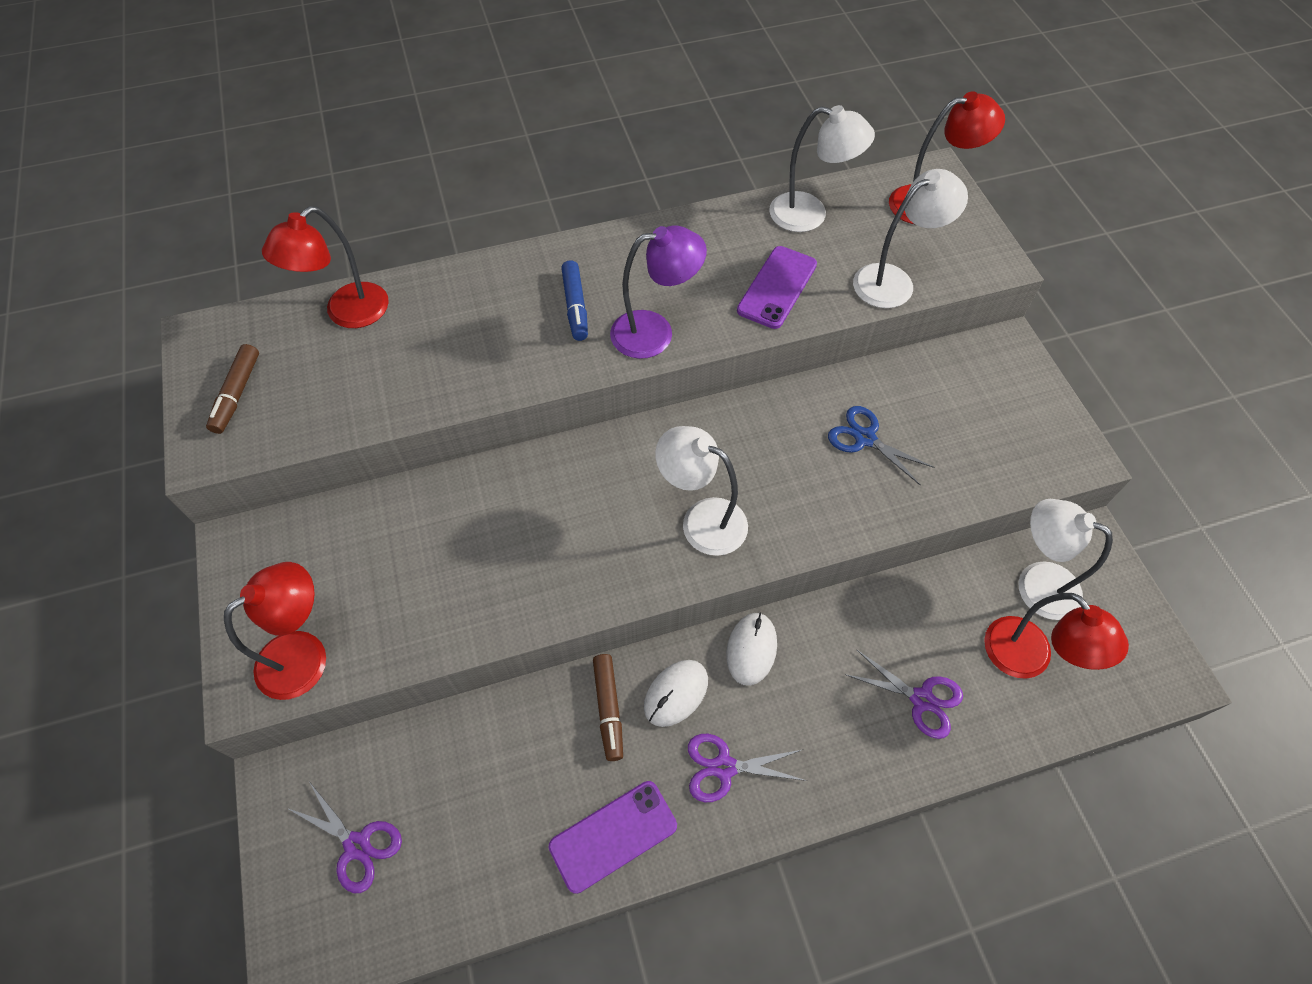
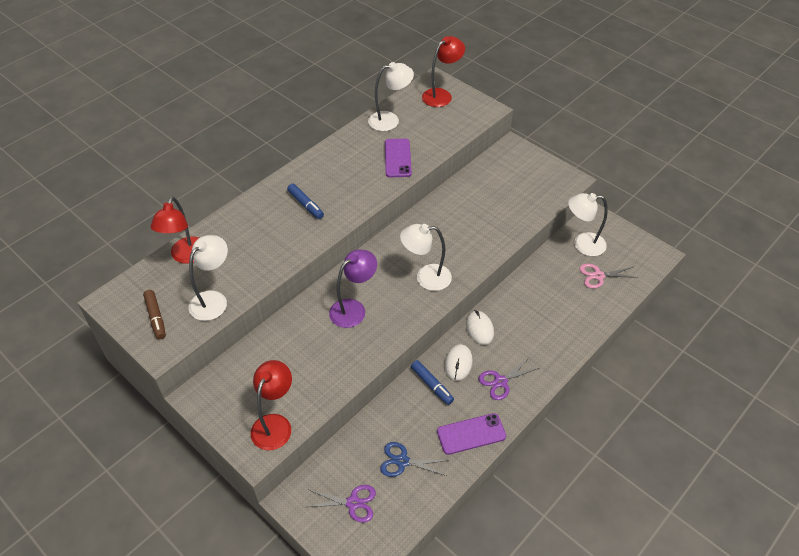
camera: 30 degrees left, 10 degrees down
(608, 709) = (432, 385): brown marker -> blue marker
(613, 836) = (471, 434): purple phone -> purple phone turned 45 degrees clockwise
(655, 332) = (354, 200): purple lamp -> purple lamp (353, 309)
(865, 438) = (475, 211): blue scissors -> blue scissors (402, 461)
(893, 281) = (449, 135): white lamp -> white lamp (213, 300)
(921, 699) = (566, 312): purple scissors -> none
(1027, 659) = (598, 276): red lamp -> pink scissors

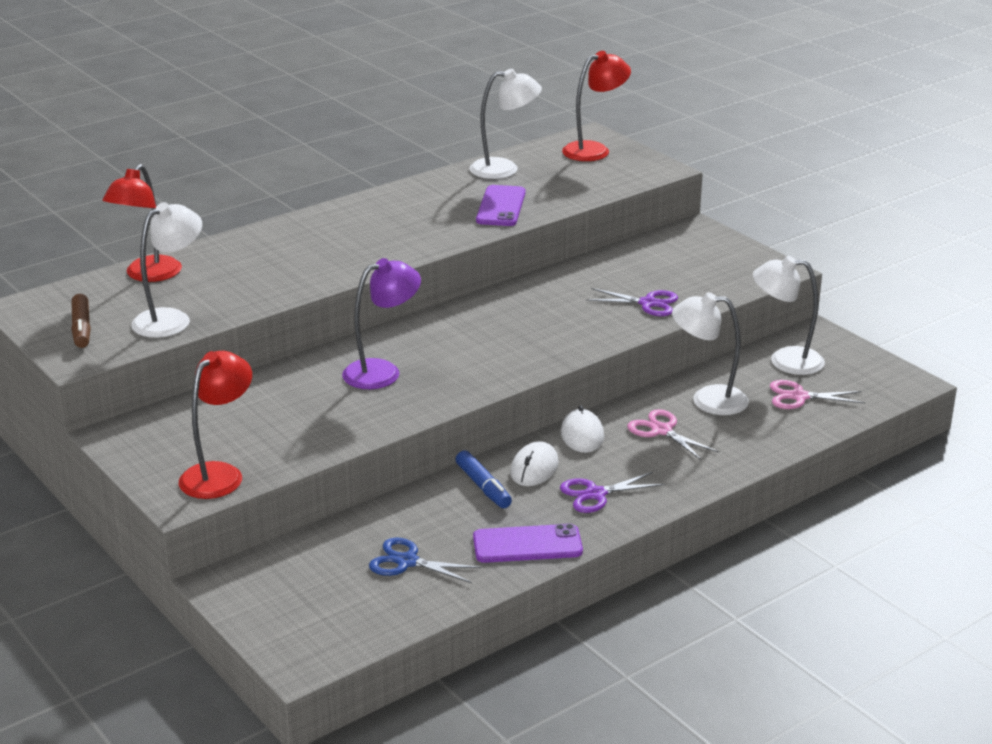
camera: 10 degrees right, 20 degrees down
(306, 205) = (343, 241): blue marker -> none
(353, 503) = (314, 596): purple scissors -> purple scissors (648, 303)
(426, 277) = (507, 350): white lamp -> white lamp (707, 400)
(526, 318) = (662, 430): none -> pink scissors

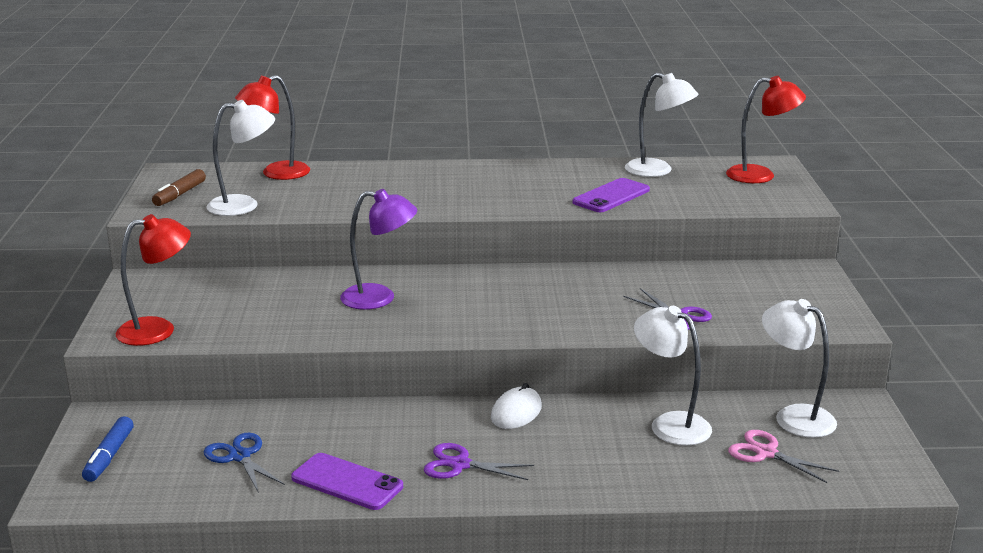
camera: 35 degrees right, 5 degrees down
(483, 487) = (378, 422): blue marker -> blue marker (109, 456)
(534, 468) = (439, 424): white mouse -> none
(662, 430) = (591, 434): pink scissors -> none

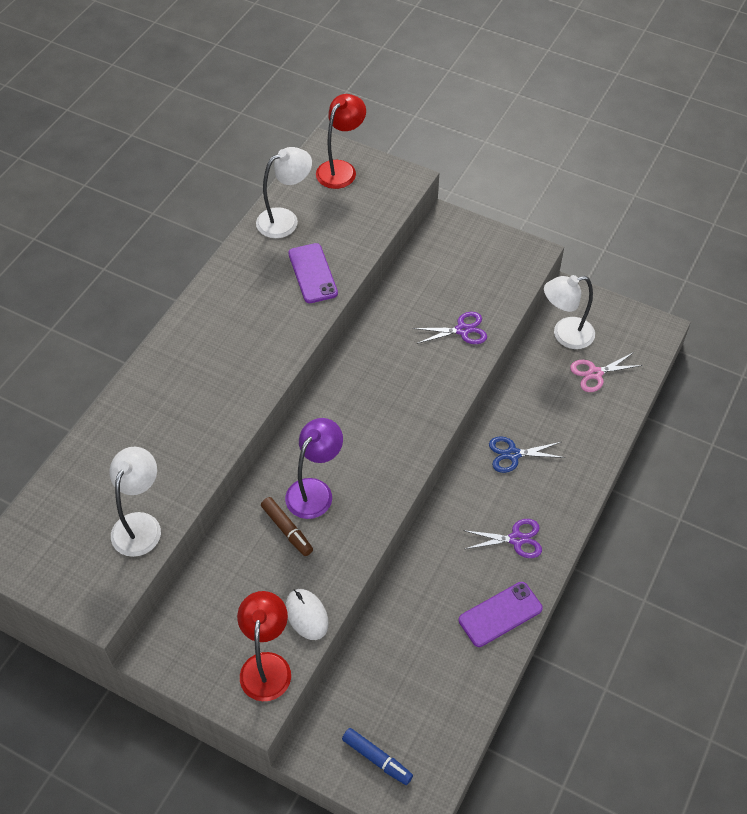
camera: 60 degrees left, 30 degrees up
(180, 195) = (73, 566): brown marker -> brown marker (287, 530)
(240, 456) = (428, 669): blue scissors -> blue scissors (513, 454)
(276, 174) = (82, 473): red lamp -> none
(460, 464) = (516, 539): purple scissors -> purple scissors turned 135 degrees counterclockwise
(516, 412) = (471, 476): white mouse -> white mouse (306, 615)
(670, 424) = (536, 401): white lamp -> none

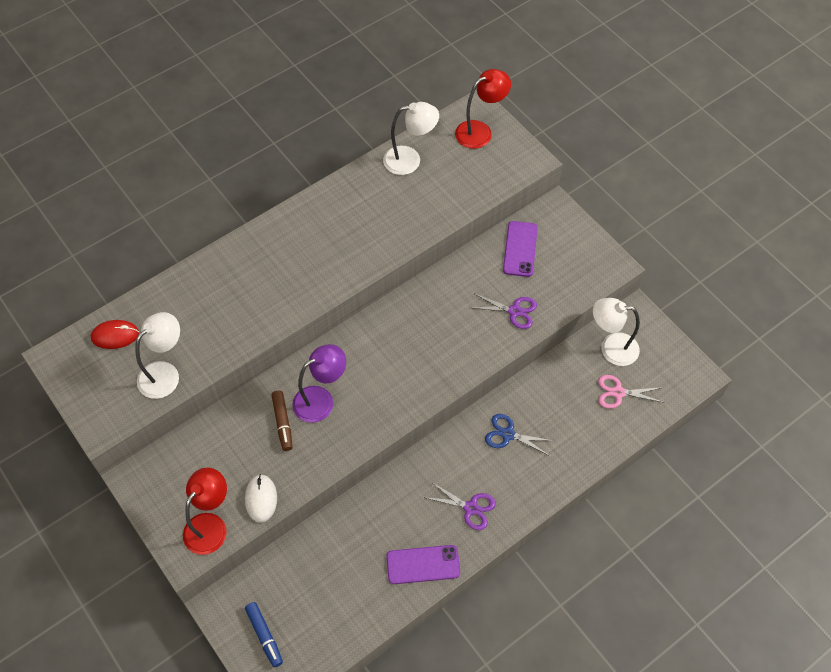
camera: 25 degrees right, 5 degrees up
(60, 508) = (115, 336): none -> red mouse
(312, 273) = (407, 216): purple phone -> purple phone (520, 249)

